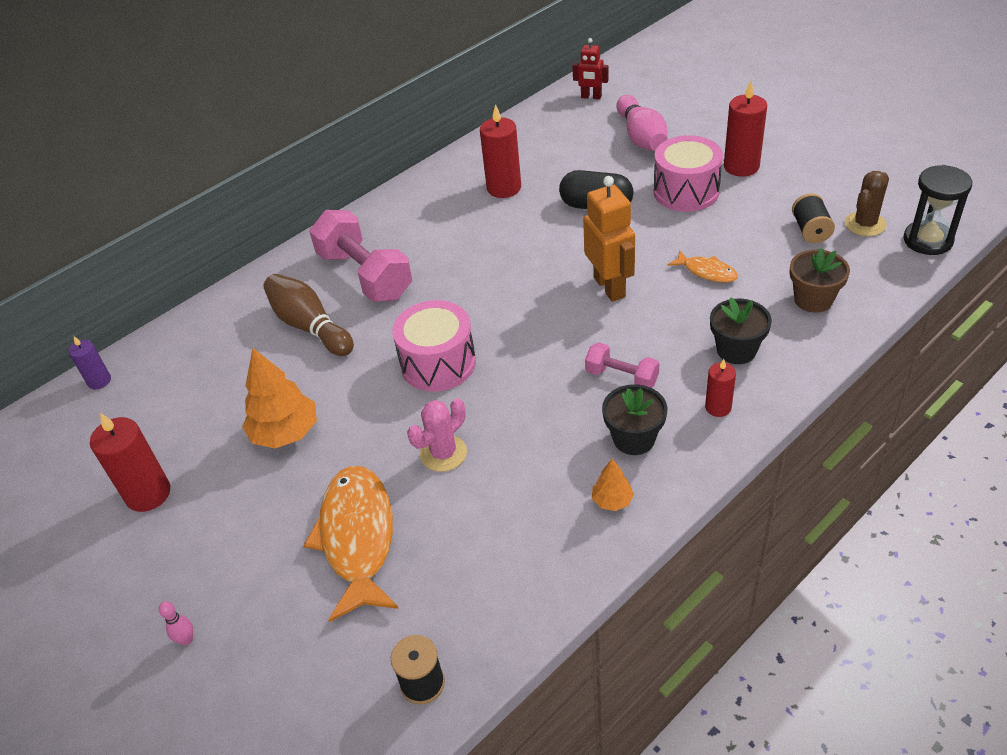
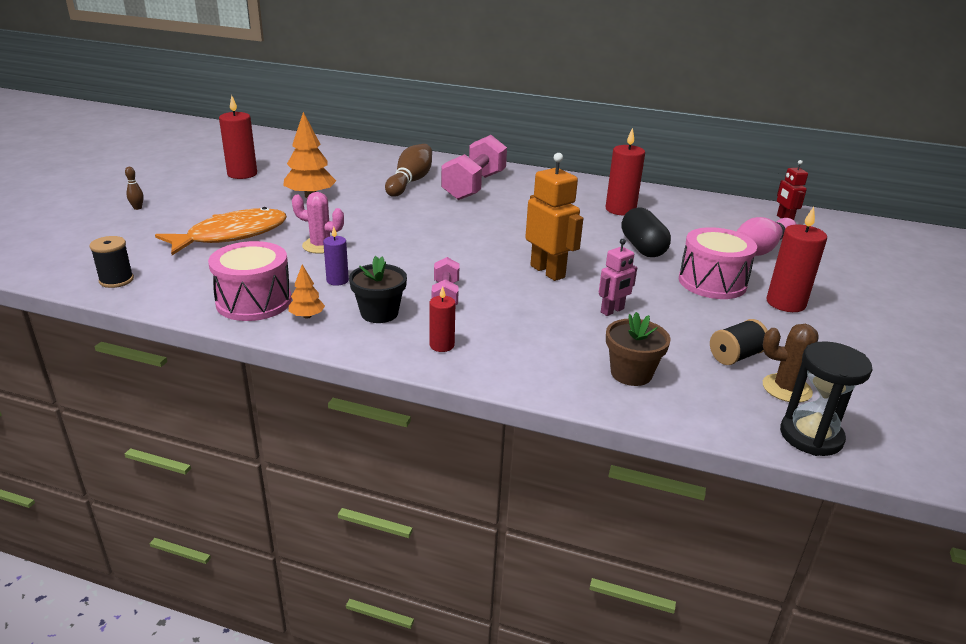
camera: 55 degrees right, 15 degrees down
(99, 381) = (322, 143): purple candle -> purple candle (337, 280)
(186, 640) = (137, 208): pink bowling pin -> brown bowling pin
(438, 363) = (407, 226): pink drum -> pink drum (254, 302)
(610, 287) = (548, 271): orange robot -> orange robot turned 75 degrees counterclockwise
(706, 272) = (612, 311): orange fish -> pink robot
(736, 350) = (522, 342): black flower pot -> none

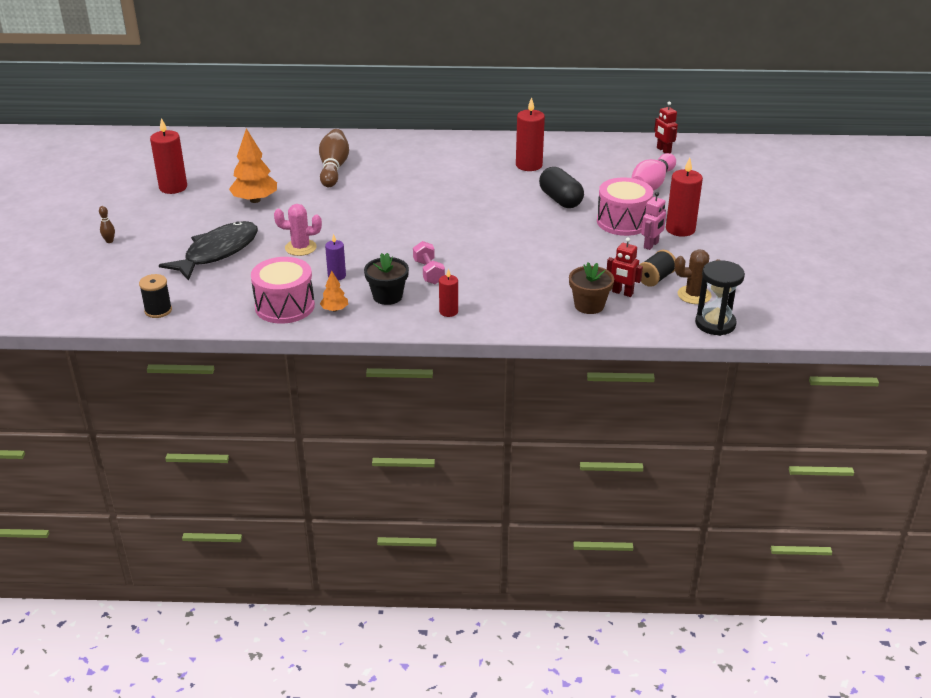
camera: 15 degrees left, 5 degrees up
(231, 235) = (217, 252): orange fish -> black fish
(474, 186) = (393, 163): pink dumbbell -> none
(548, 271) = (496, 236): orange robot -> none
(612, 311) = (558, 260): pink robot -> pink robot (651, 245)
(683, 366) = (622, 293): none -> red robot

